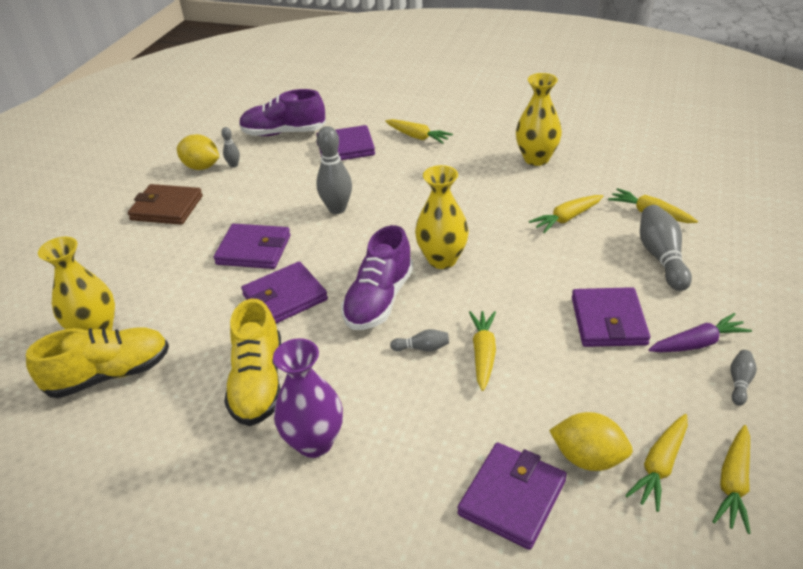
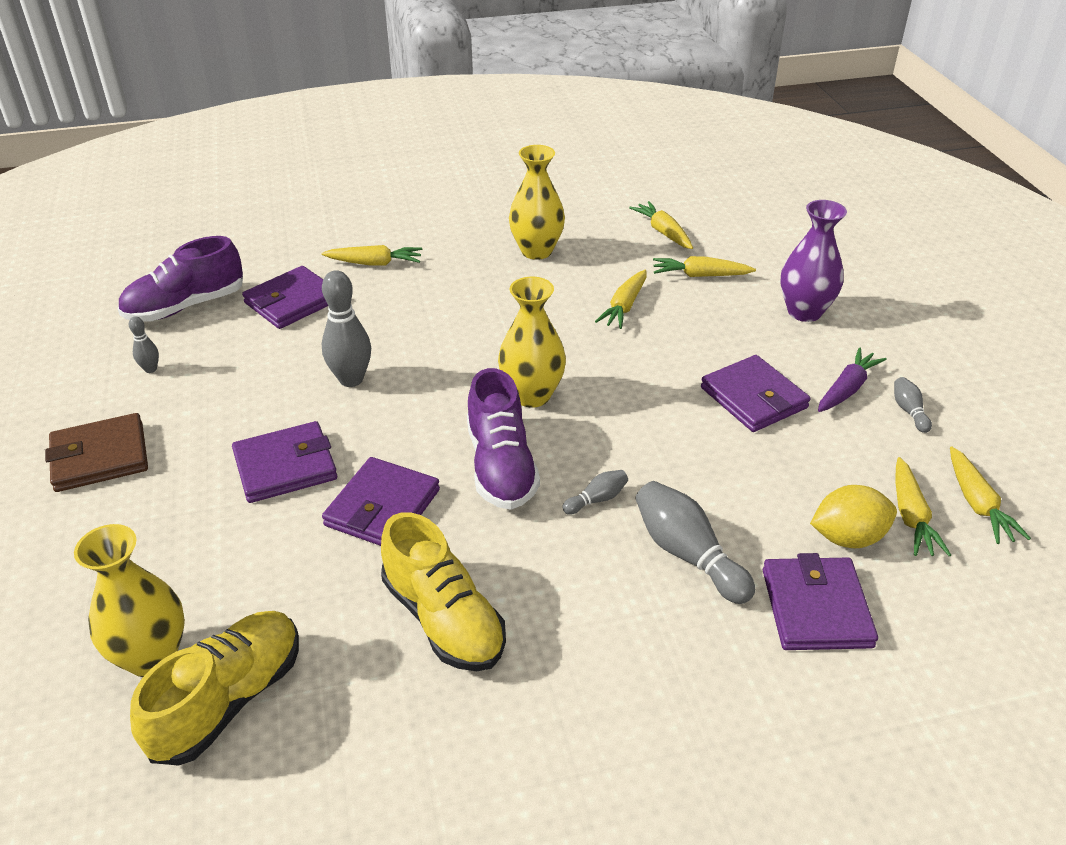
camera: 35 degrees left, 0 degrees up
(201, 167) = (102, 386): yellow lemon -> none
(314, 442) = (572, 652): purple vase -> purple vase (804, 312)
(483, 354) = (665, 479): yellow carrot -> yellow carrot (663, 232)
(661, 257) = (747, 317): grey bowling pin -> grey bowling pin (687, 554)

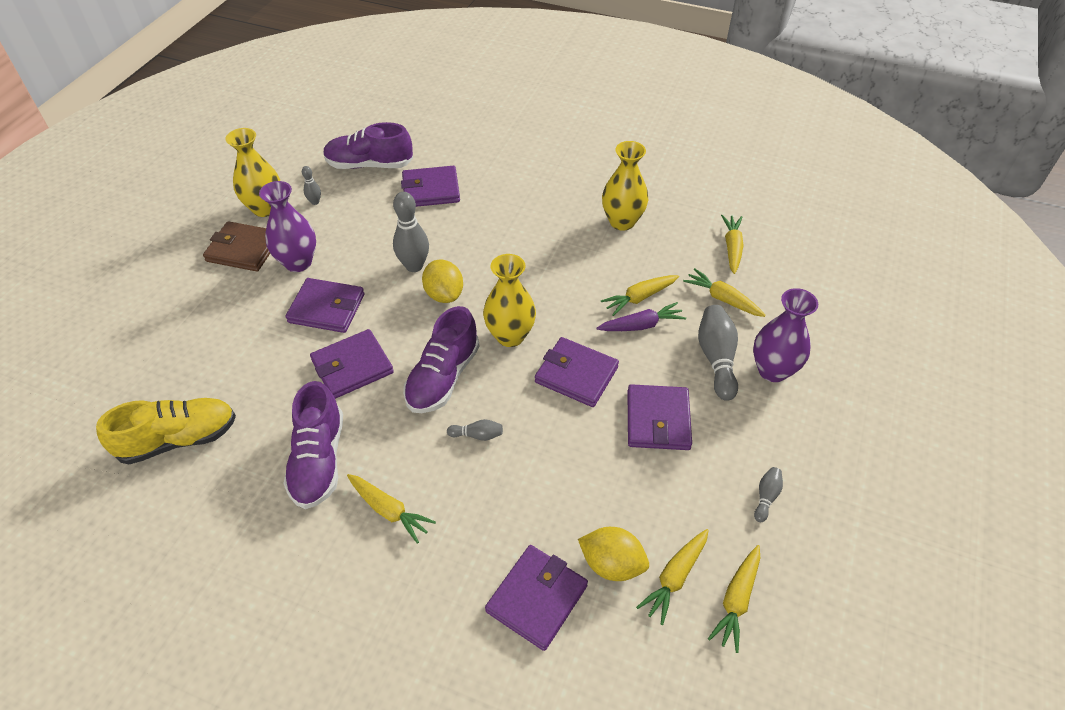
camera: 35 degrees right, 10 degrees up
(152, 657) = (167, 391): yellow vase -> yellow vase (265, 208)
(195, 438) = (298, 262): none -> purple vase
(375, 263) = (506, 183): yellow carrot -> yellow carrot (389, 510)
(416, 391) = (444, 294): none -> yellow lemon
(444, 619) = (319, 460): yellow shoe -> purple shoe
(636, 397) = (576, 375): none -> purple wallet
(687, 554) = (494, 508): grey bowling pin -> grey bowling pin (716, 359)
(847, 389) = (736, 452): purple carrot -> purple carrot (641, 325)

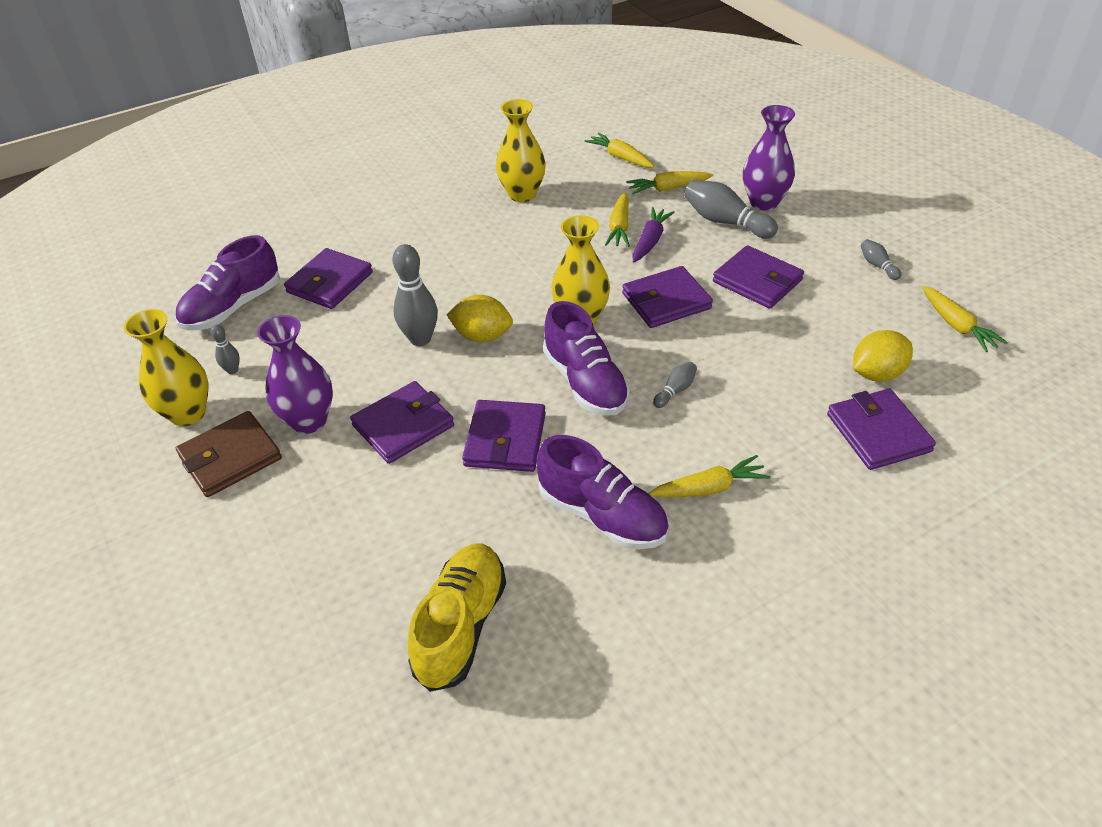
camera: 50 degrees left, 5 degrees down
(675, 577) = (914, 346): yellow carrot -> none

